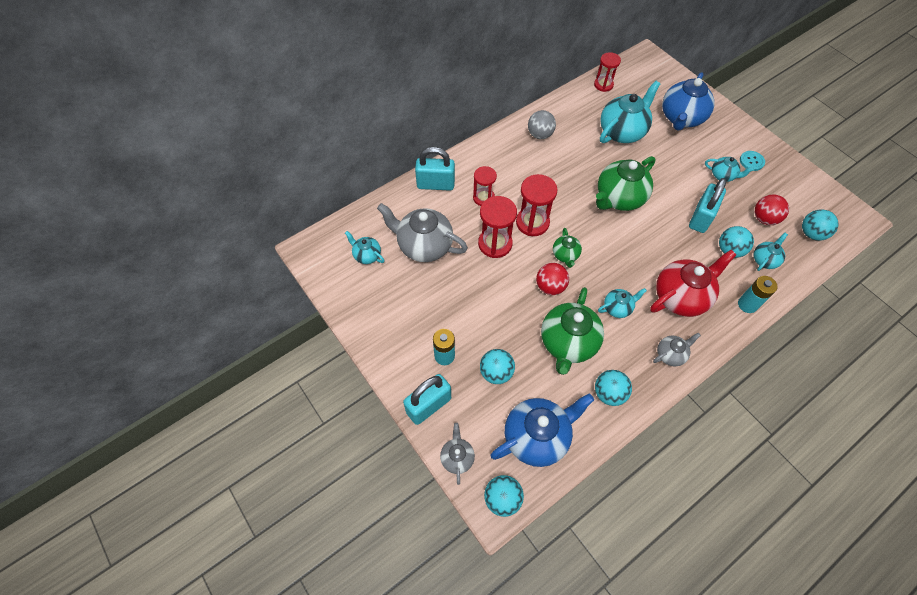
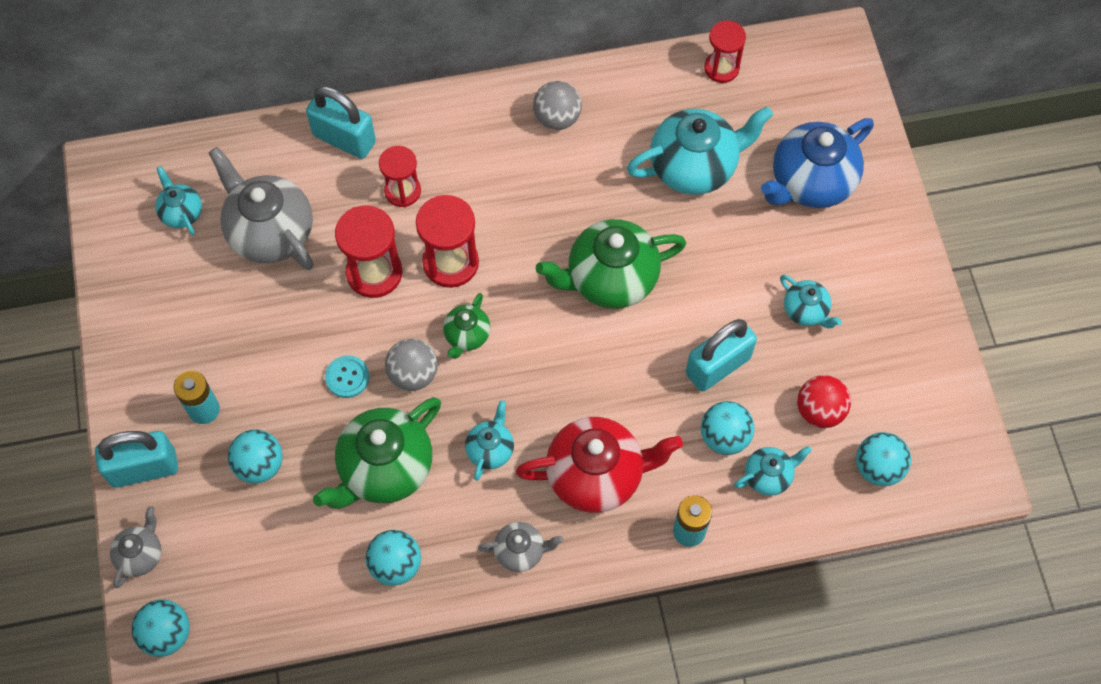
camera: 25 degrees right, 5 degrees up
(537, 437) = (260, 577): blue teapot -> none
(550, 287) = (413, 374): red ball -> grey ball
(617, 308) = (490, 449): turquoise teapot -> turquoise teapot turned 75 degrees counterclockwise
(751, 161) = (873, 306): turquoise button -> turquoise button (347, 377)

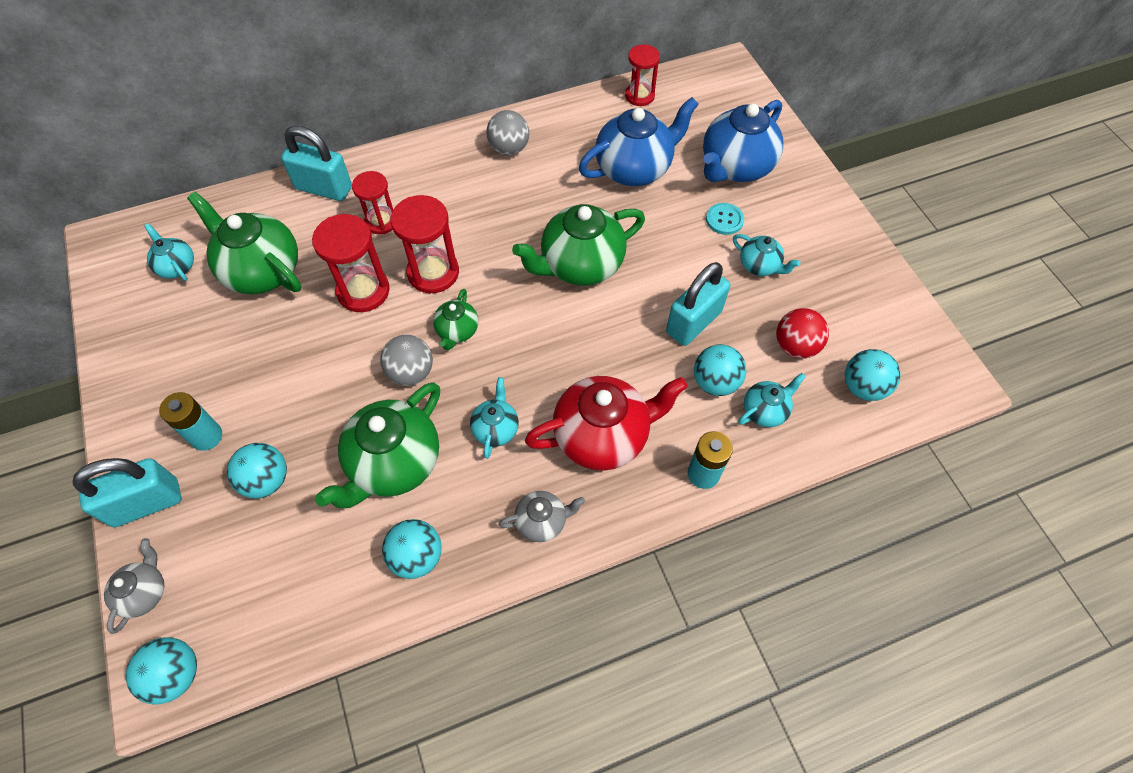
camera: 10 degrees left, 5 degrees down
(270, 232) = (262, 271): grey teapot -> green teapot
(347, 377) = (347, 385): turquoise button -> turquoise button (724, 220)
(694, 167) = (634, 169): turquoise teapot -> blue teapot

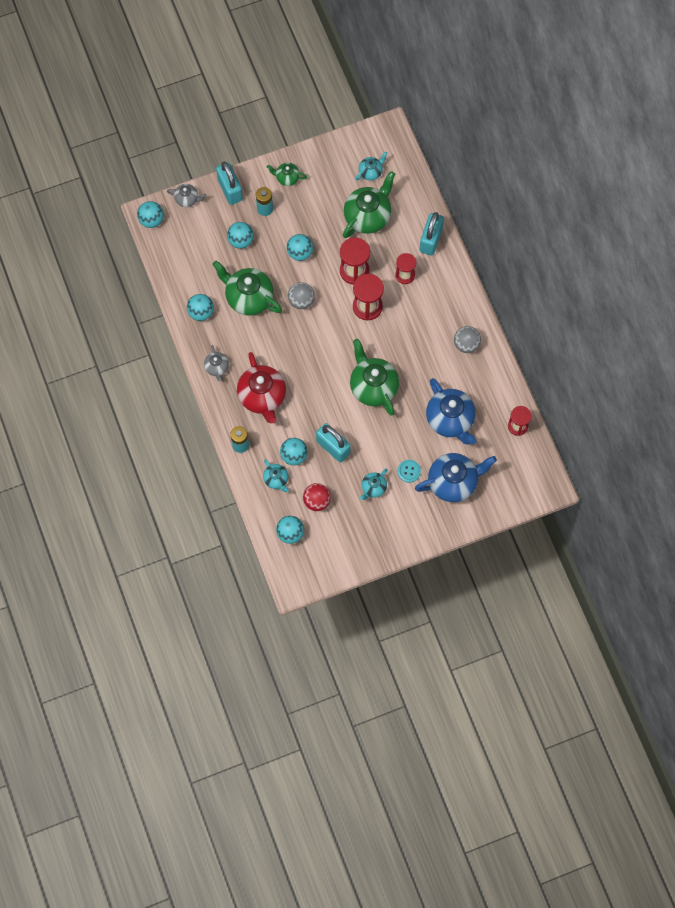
camera: 90 degrees right, 10 degrees up
(313, 375) = (300, 253): none -> turquoise ball
(457, 331) = (327, 322): green teapot -> green teapot (287, 178)
(496, 429) = (267, 344): turquoise teapot -> none
(735, 167) = (453, 482): blue teapot -> blue teapot turned 120 degrees clockwise

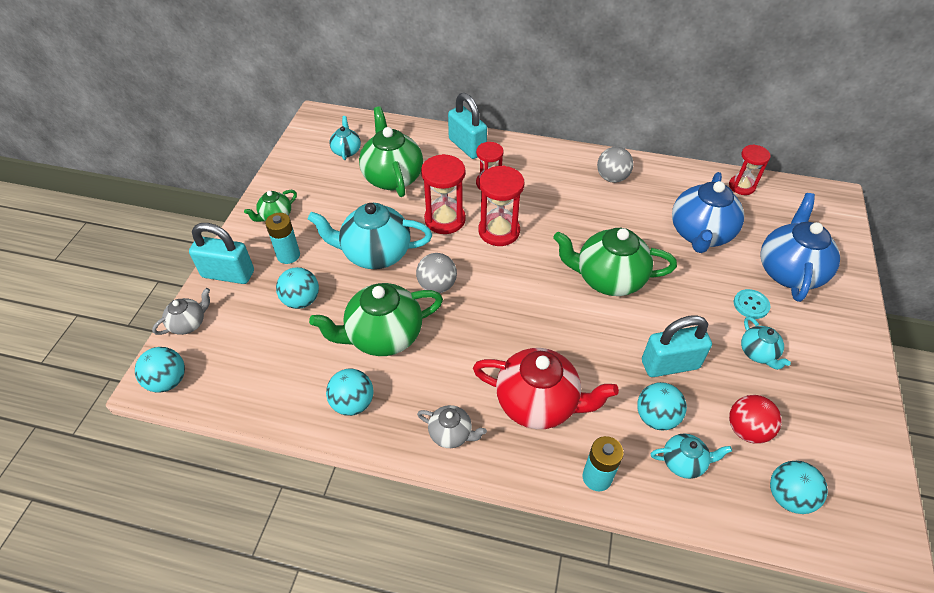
camera: 55 degrees left, 20 degrees down
(300, 253) = (375, 254): turquoise ball -> turquoise teapot
(450, 420) = (700, 234): blue teapot -> blue teapot turned 105 degrees clockwise

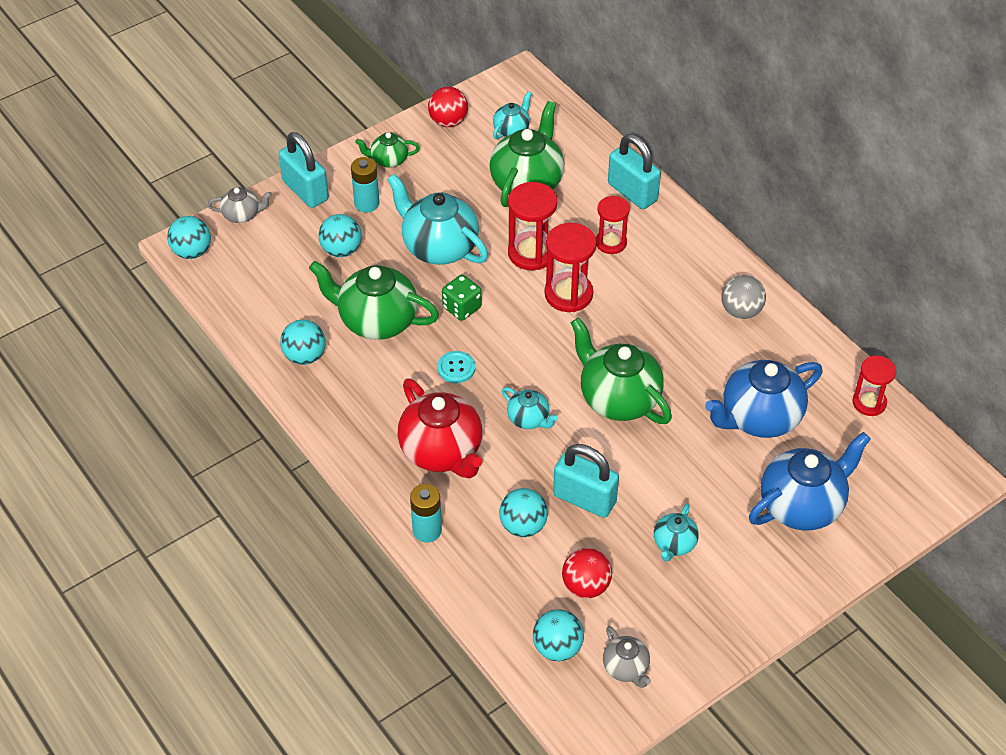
camera: 40 degrees right, 0 degrees up
(295, 168) = (448, 121): none -> red ball
(437, 286) = (462, 308): grey ball -> green dice
(451, 434) = (353, 427): grey teapot -> grey teapot (626, 668)
(467, 146) = (632, 192): turquoise padlock -> turquoise padlock turned 45 degrees counterclockwise
(683, 462) = (505, 569): turquoise teapot -> turquoise teapot (528, 419)
(751, 305) = (723, 506): turquoise button -> turquoise button (456, 368)

